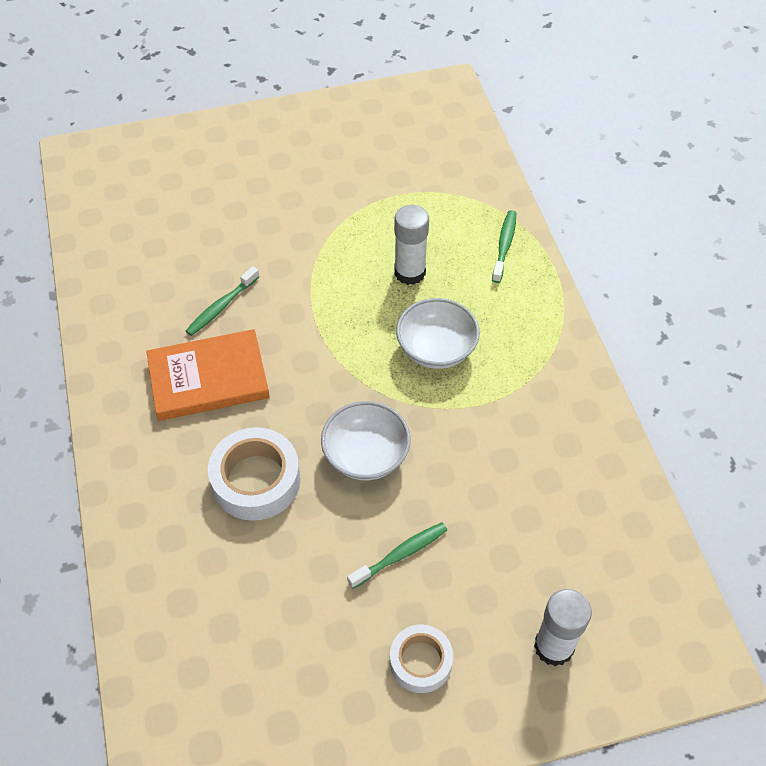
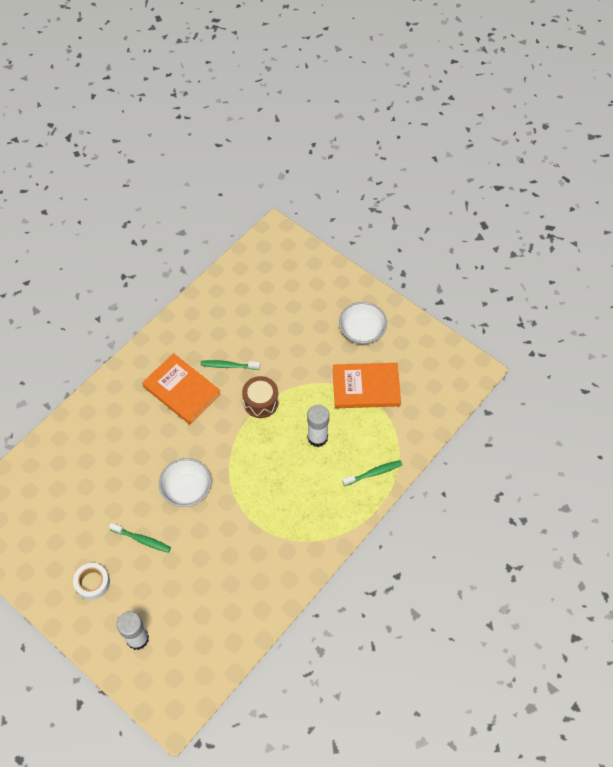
camera: 55 degrees right, 5 degrees up
(256, 480) = (140, 450): white tape -> none
(307, 302) = (261, 402): none -> brown drum
(382, 190) = (366, 387): none -> orange book
(436, 349) = (275, 482): white bowl -> white bowl (362, 331)

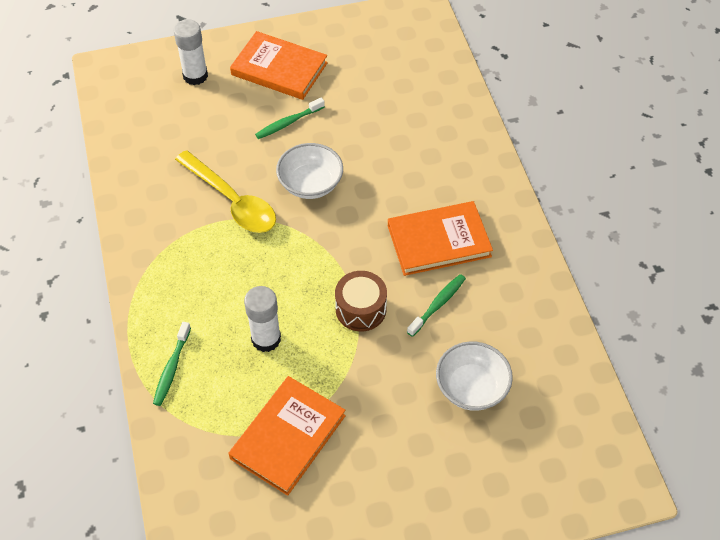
camera: 125 degrees right, 5 degrees down
(92, 583) = (279, 69): white tape -> orange book
(234, 527) = (232, 201): none -> yellow spoon
(362, 331) = (374, 490): white bowl -> white bowl (471, 387)

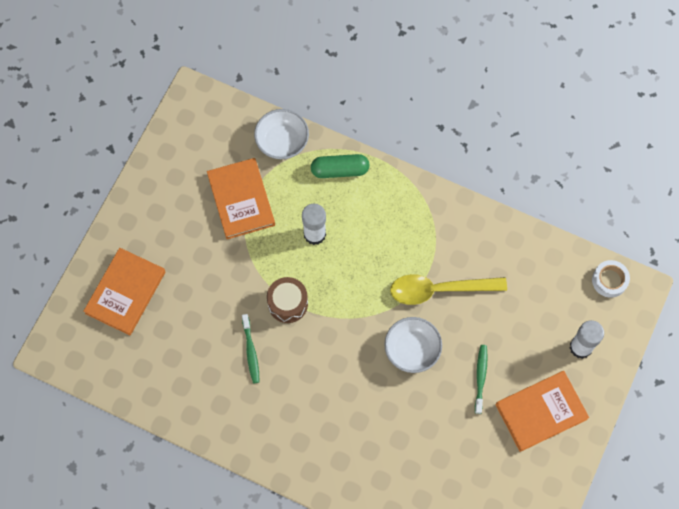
camera: 130 degrees right, 15 degrees up
(112, 91) = (609, 280): none -> white tape
(172, 368) = (340, 170): green toothbrush -> green capsule
(439, 241) = (296, 393): orange book -> orange book (125, 292)
(471, 387) = (181, 322): white bowl -> white bowl (282, 142)

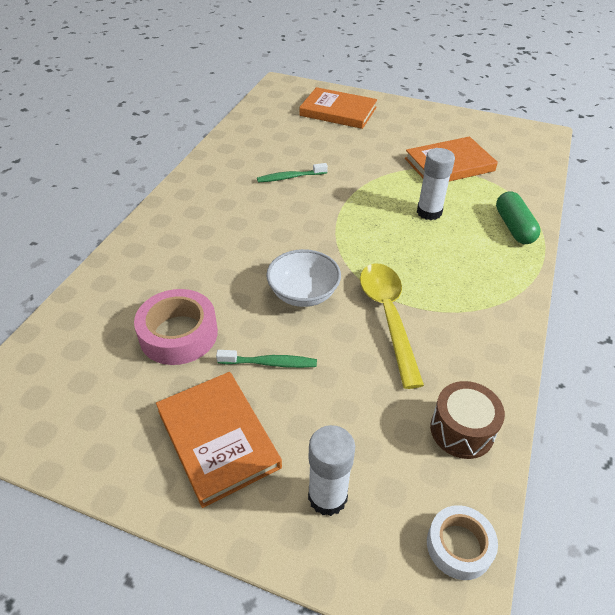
camera: 85 degrees right, 25 degrees down
(282, 142) = (526, 186): white bowl -> none
(288, 303) = (345, 197): brown drum -> brown drum (462, 430)
(451, 444) = (178, 334): none -> pink tape

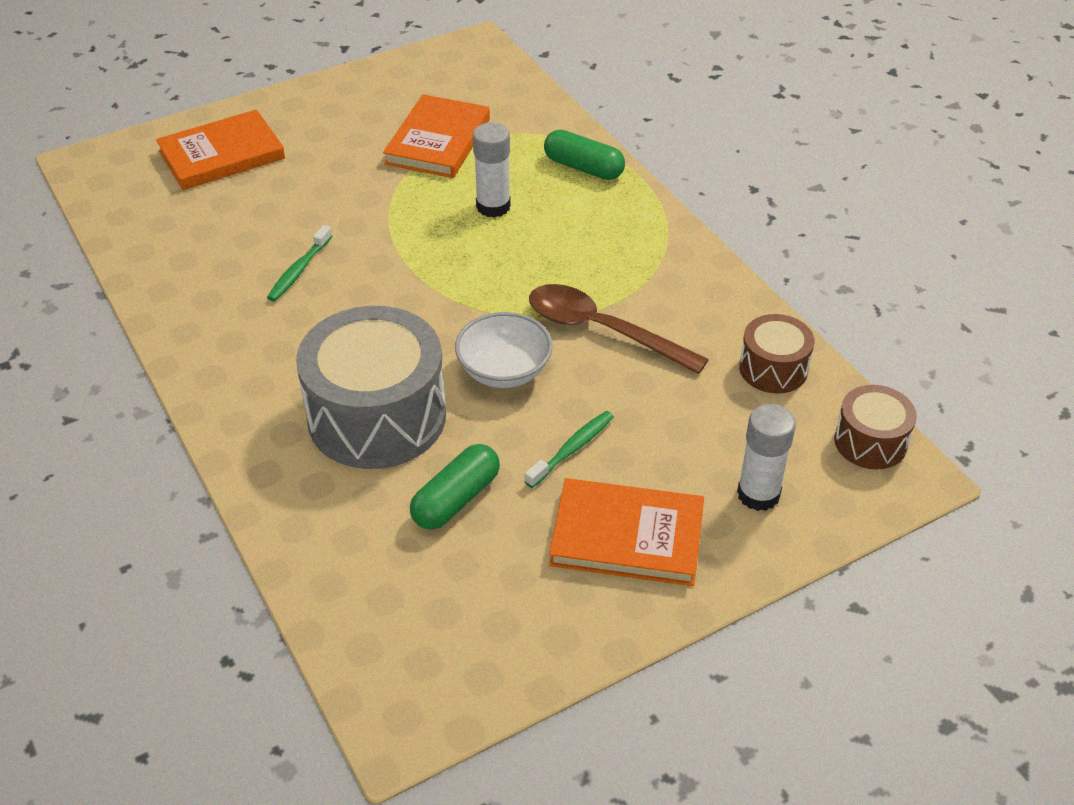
camera: 50 degrees left, 0 degrees up
(178, 334) = (456, 499): pink tape -> green capsule
(213, 264) = (377, 416): none -> grey drum
(388, 316) = (602, 330): yellow spoon -> brown spoon
(459, 546) = (870, 442): white tape -> brown drum

